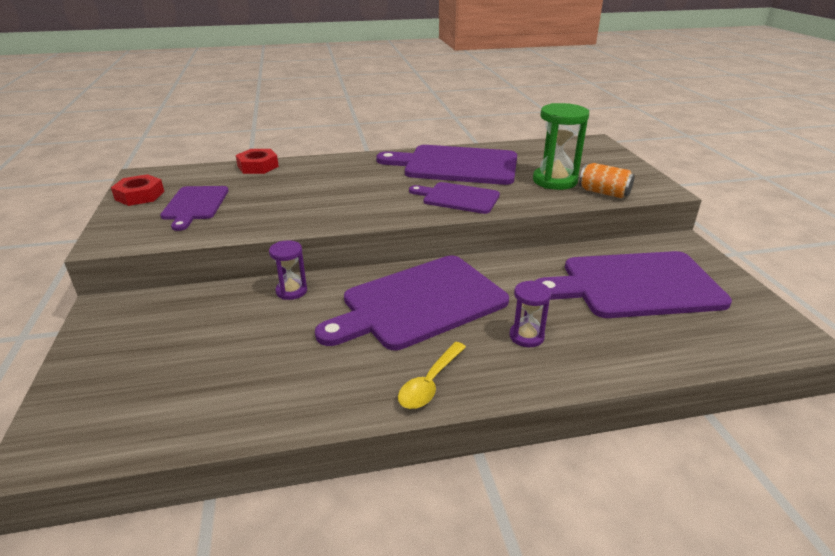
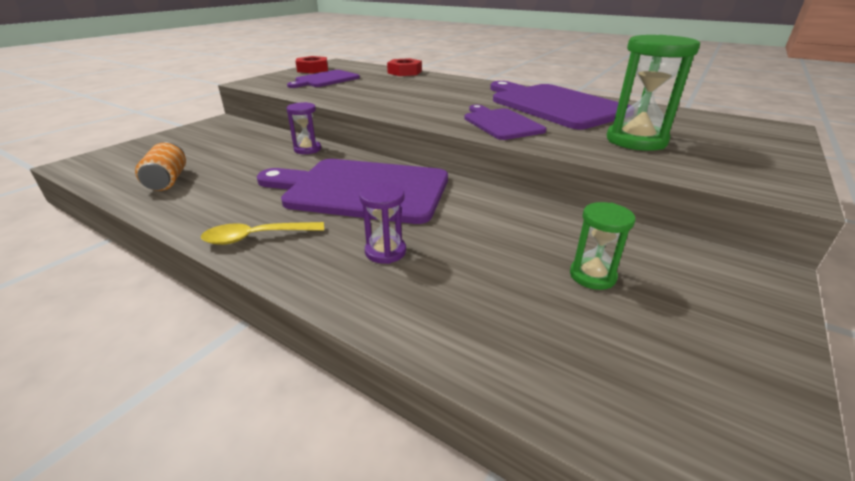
camera: 45 degrees right, 0 degrees up
(604, 193) = (679, 166): orange can -> orange can (167, 180)
(635, 285) = (592, 276): purple cutting board -> green hourglass

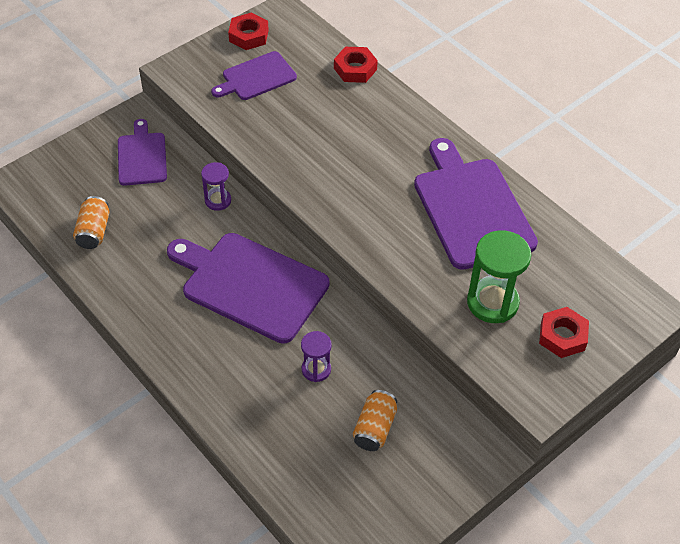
camera: 15 degrees right, 20 degrees up
(256, 237) = (161, 330): yellow spoon -> none
(385, 252) = (247, 369): purple hourglass -> purple hourglass (316, 369)
(501, 123) = (393, 239): purple cutting board -> purple cutting board (142, 156)
(592, 276) = (374, 428): green hourglass -> orange can
(730, 149) = (562, 336): none -> red nut

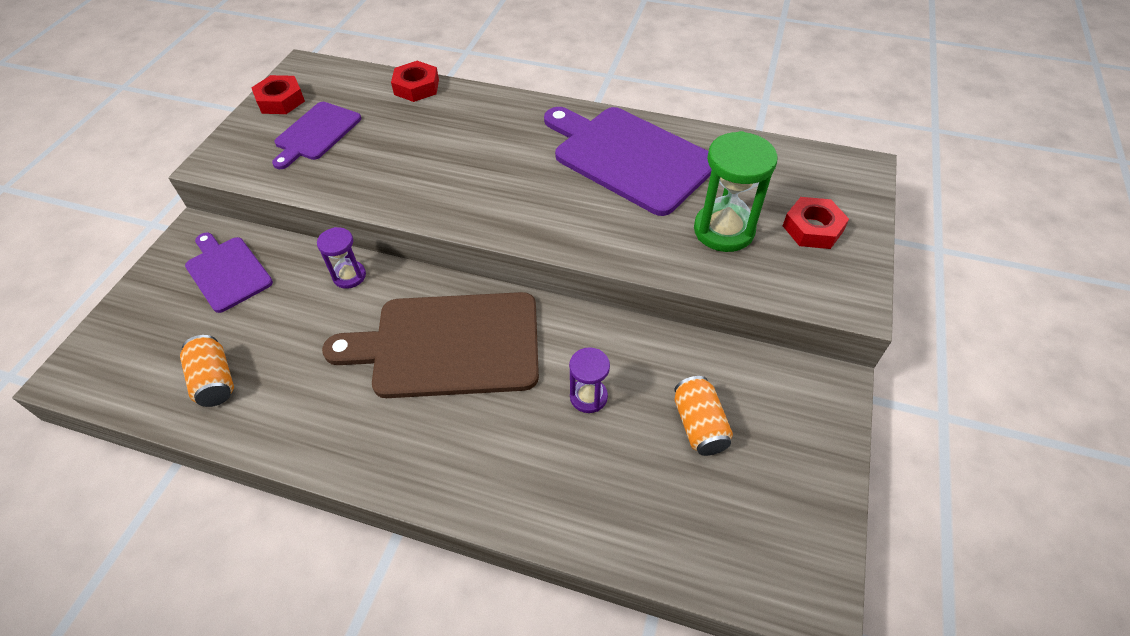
camera: 30 degrees left, 0 degrees up
(250, 285) = (448, 344): purple cutting board -> brown cutting board

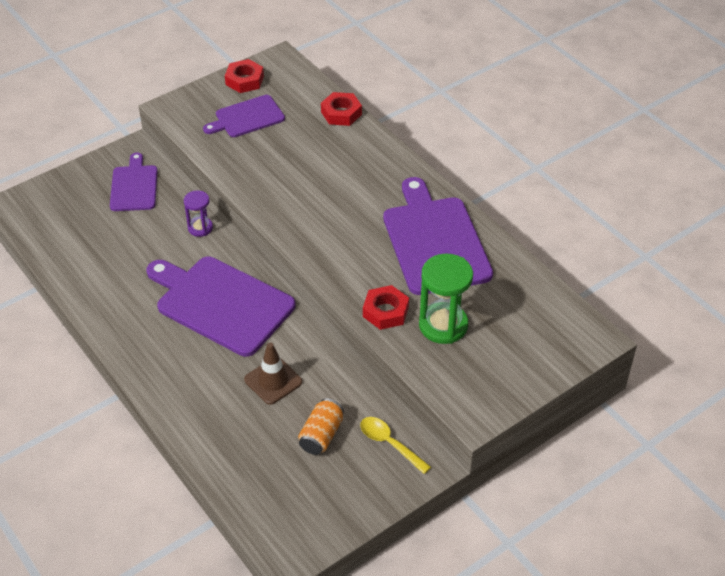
camera: 35 degrees right, 5 degrees down
(214, 381) = (81, 250): orange can -> none
(448, 344) = (221, 303): brown cutting board -> purple cutting board
(588, 397) = (273, 381): purple hourglass -> brown traffic cone
(773, 387) = (389, 443): none -> yellow spoon
(812, 228) = (505, 358): red nut -> red nut (385, 311)

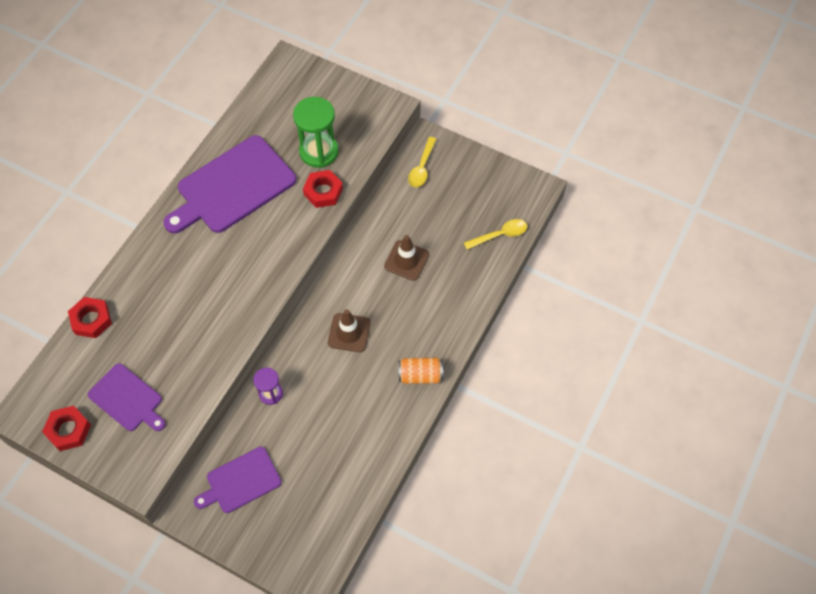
camera: 115 degrees left, 15 degrees up
(221, 303) = (349, 333): purple cutting board -> brown traffic cone
(249, 484) = (500, 235): none -> yellow spoon
(321, 435) = (437, 210): orange can -> orange can (420, 375)

